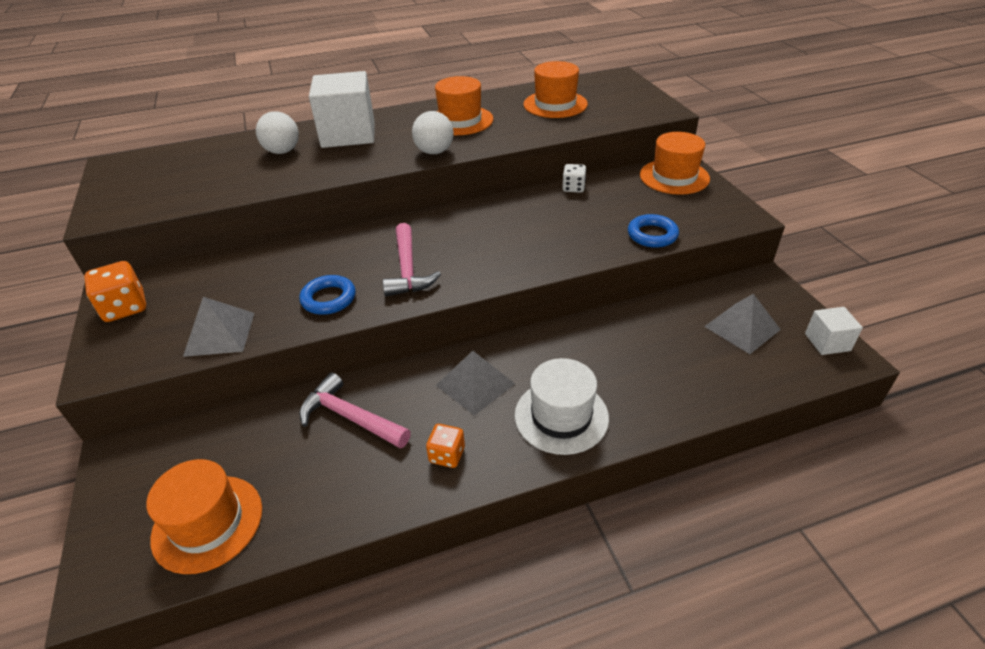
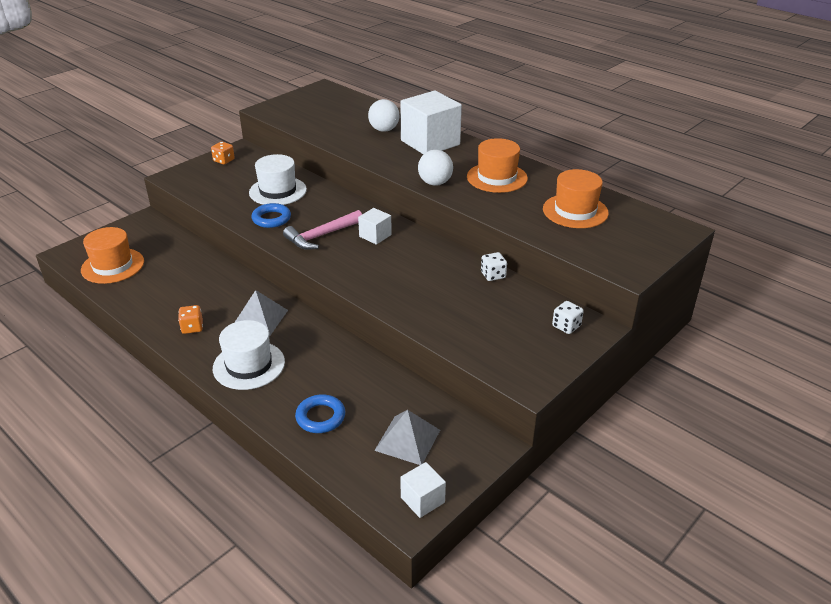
camera: 60 degrees right, 5 degrees down
(125, 307) = (224, 160): orange dice -> orange dice, size x0.64
(219, 334) = (218, 197): grey pyramid -> none
(268, 279) = (278, 191): none -> white hat
(350, 417) = (206, 281): pink hammer -> none
(443, 233) = (375, 236): none -> white cube
(652, 235) = (451, 334): blue ring -> blue ring (320, 417)
(674, 177) = (566, 326): orange hat -> white dice

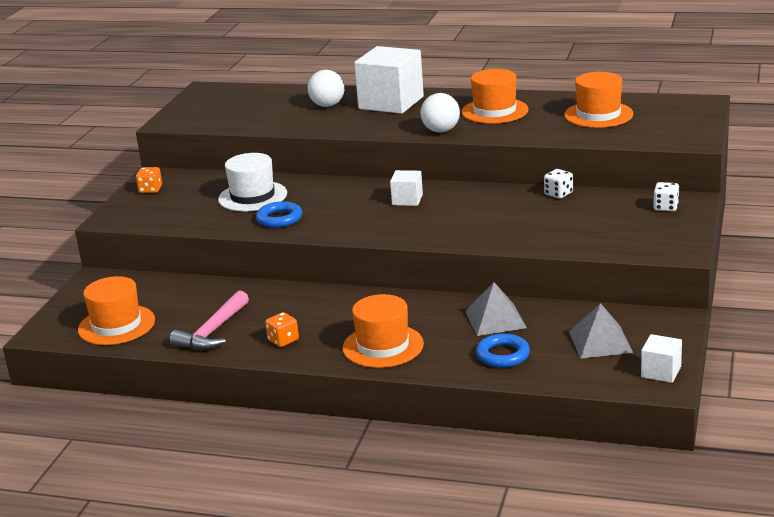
camera: 25 degrees left, 10 degrees down
(249, 365) = (383, 346): white hat -> orange hat
(259, 318) = (345, 311): grey pyramid -> grey pyramid (495, 319)
(321, 236) = (352, 216): pink hammer -> pink hammer (213, 331)

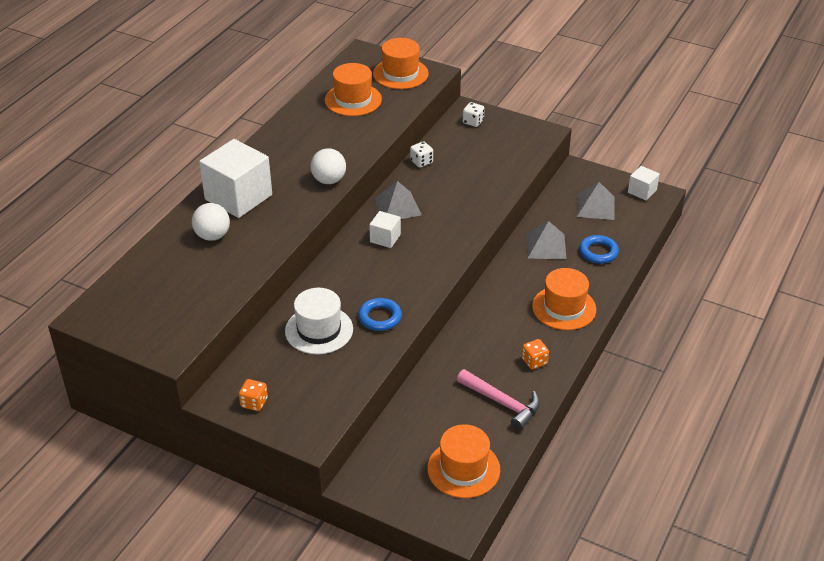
camera: 80 degrees left, 15 degrees up
(466, 196) = (397, 206): none -> grey pyramid
(494, 111) = (305, 146): orange hat -> orange hat (400, 74)

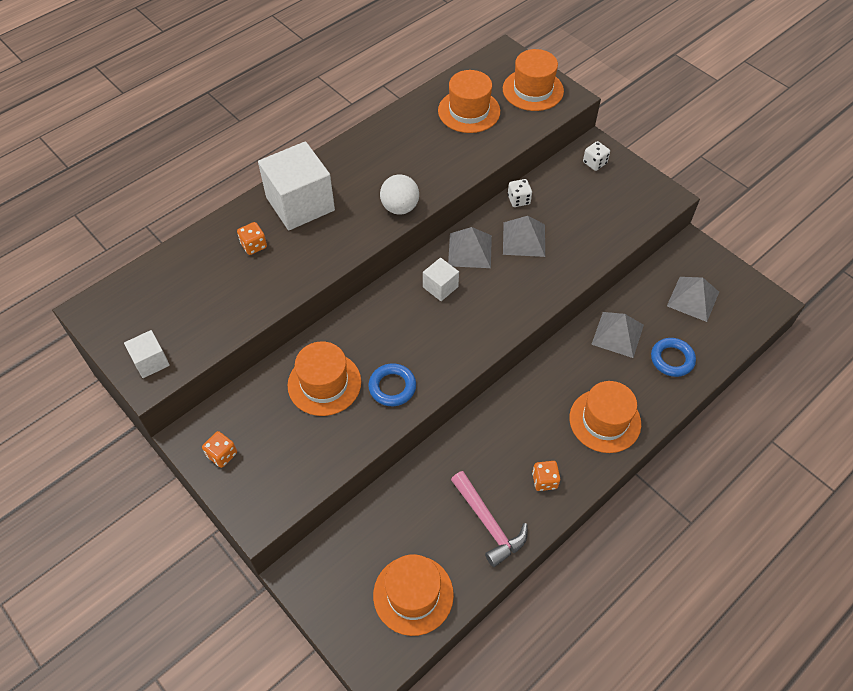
camera: 20 degrees right, 15 degrees up
(212, 236) = (254, 245): white ball -> orange dice
(319, 330) = (324, 383): white hat -> orange hat
(439, 188) = (524, 239): none -> grey pyramid
(642, 191) = (753, 293): white cube -> white cube (151, 361)

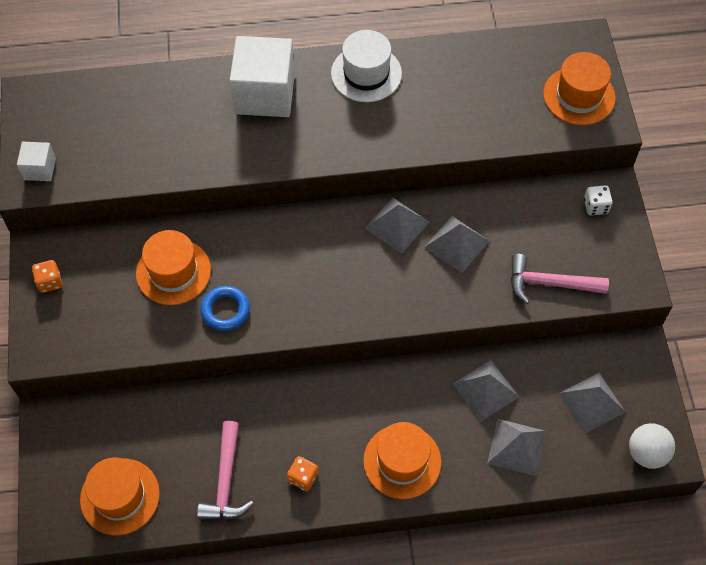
camera: 35 degrees right, 5 degrees up
(254, 245) = (196, 111): orange dice -> none
(368, 150) = (366, 73): none -> white hat
(400, 207) = (348, 147): white ball -> white ball (646, 453)
(440, 287) = (341, 244): white cube -> none
(469, 111) = (495, 84): orange hat -> none
(518, 200) = (486, 201): white dice -> none
(610, 229) = (549, 283): none -> pink hammer
(672, 359) = (516, 447): blue ring -> grey pyramid

